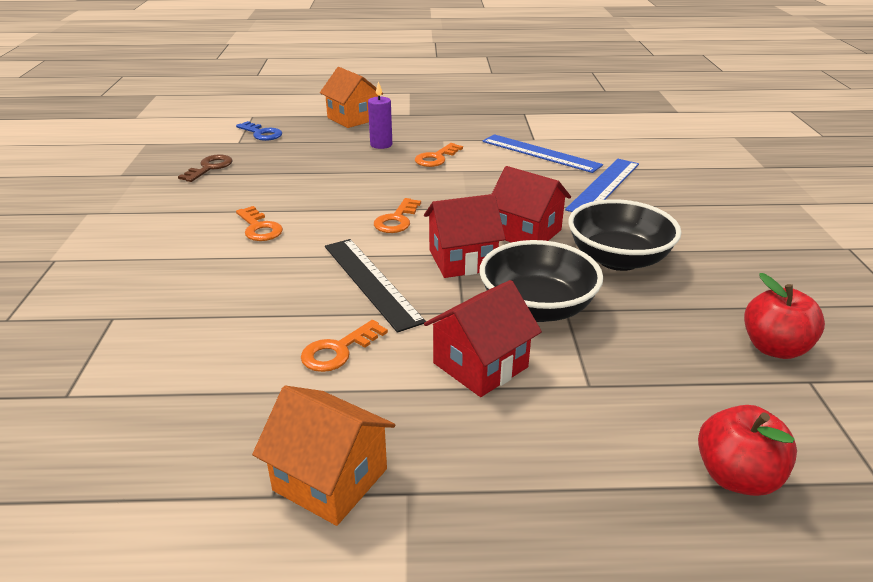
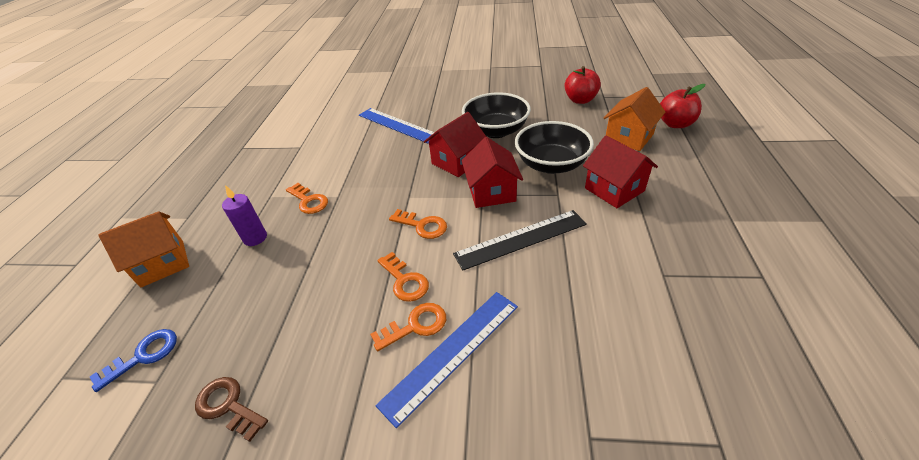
camera: 80 degrees left, 10 degrees up
(330, 479) = (738, 251): orange house -> orange house (629, 137)
(338, 350) = (612, 254): orange key -> orange key (404, 281)
(540, 153) = (330, 146): blue ruler -> blue ruler (452, 353)

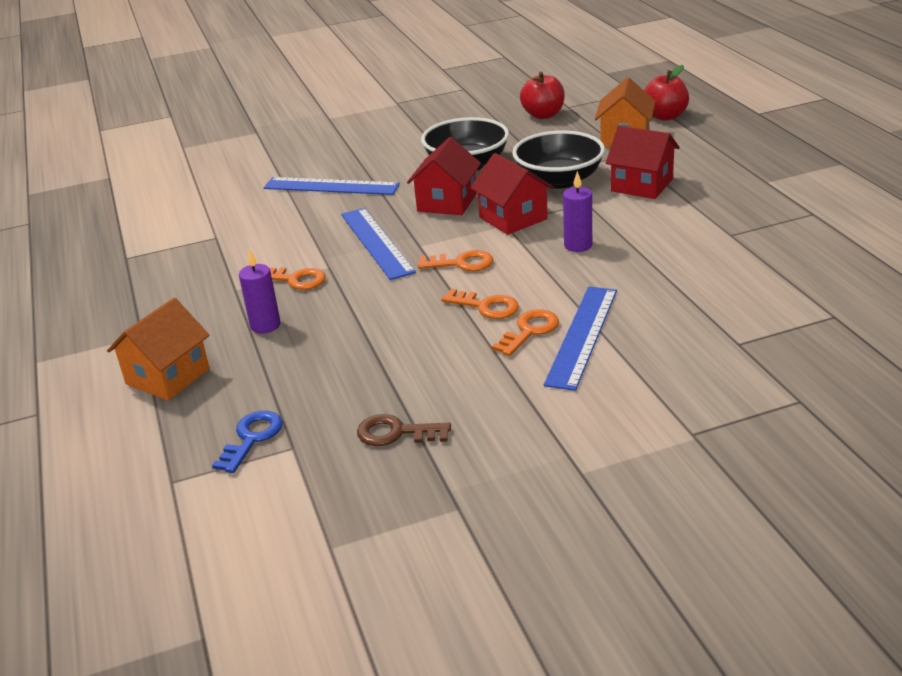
camera: 25 degrees left, 10 degrees down
(384, 184) = (377, 242): none -> blue ruler
(520, 239) = (578, 245): black ruler -> purple candle

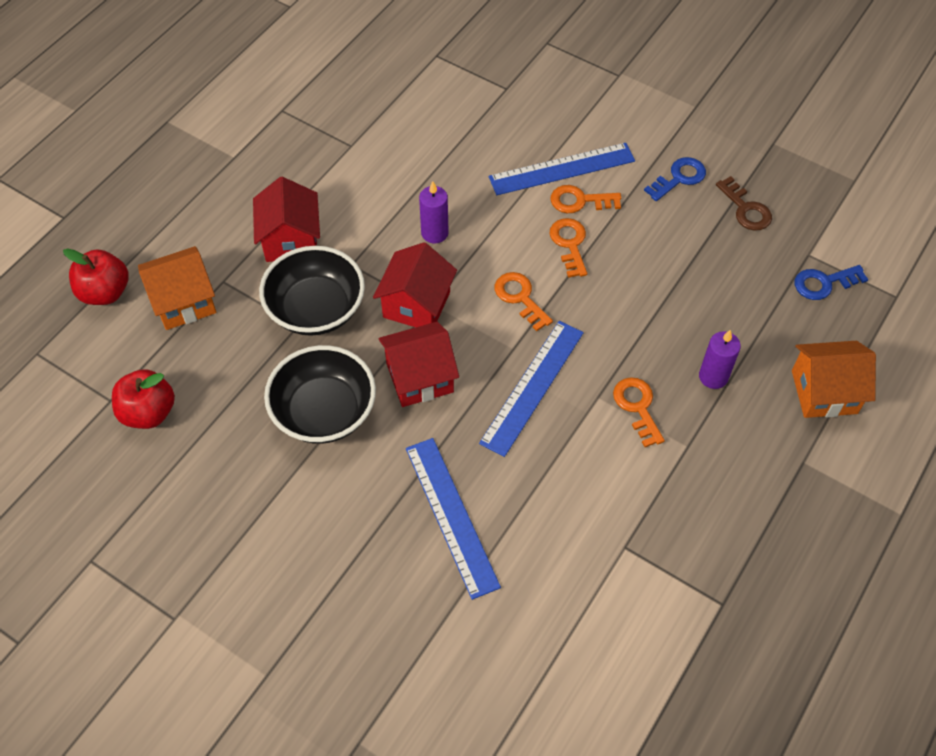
camera: 130 degrees left, 25 degrees up
(488, 406) = (679, 178): none -> blue key

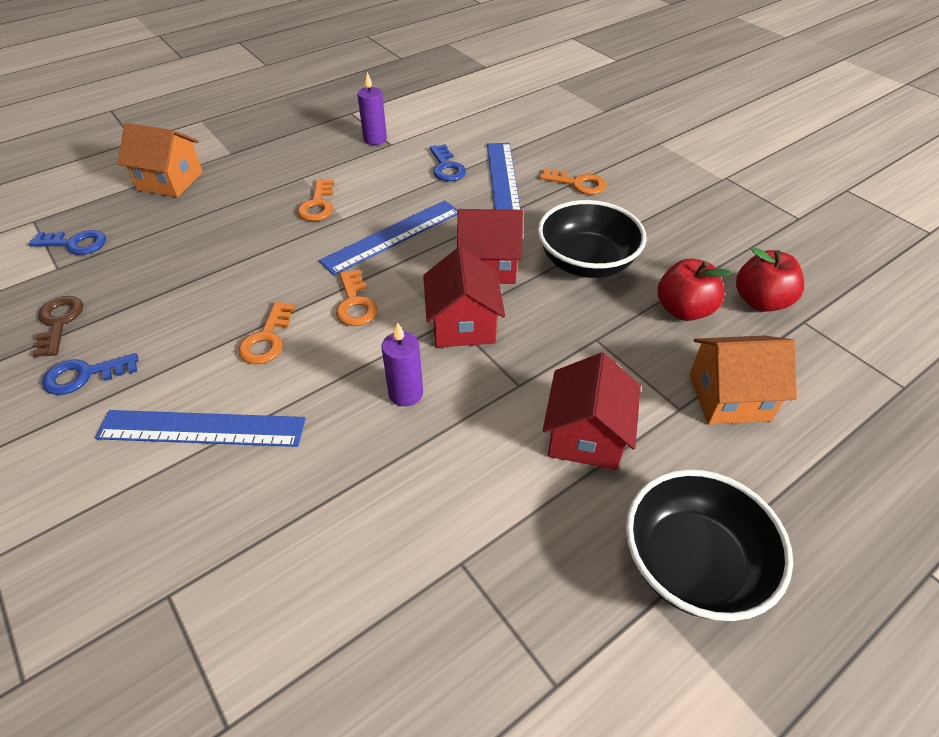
camera: 160 degrees left, 10 degrees down
(105, 292) = (834, 435): red apple -> red apple (683, 310)
(316, 309) = (573, 348): black bowl -> black bowl (692, 564)
(416, 305) = (463, 324): red house -> red house turned 45 degrees counterclockwise
(531, 521) = (446, 167): none -> blue key
(580, 201) = (216, 382): orange key -> orange key (577, 183)
(713, 376) = (241, 208): purple candle -> purple candle (375, 139)

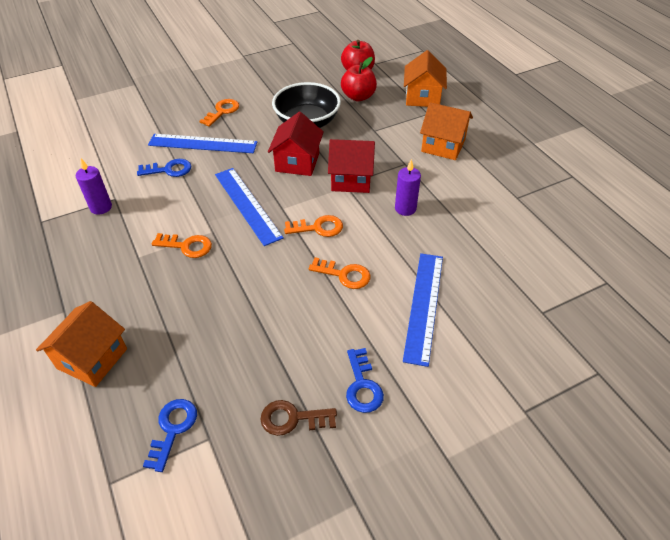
camera: 80 degrees left, 0 degrees up
(586, 436) = (443, 145): red house -> orange house
(692, 564) = (514, 128): black bowl -> none

